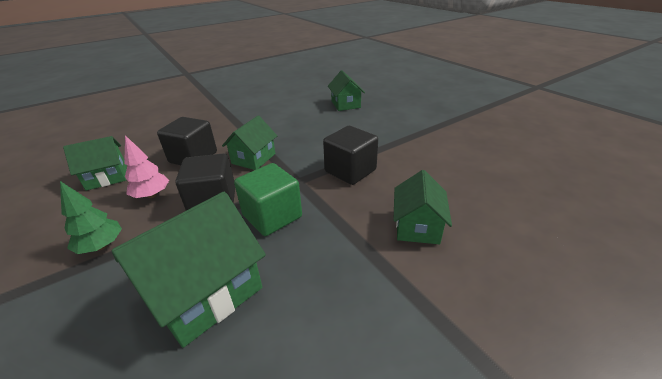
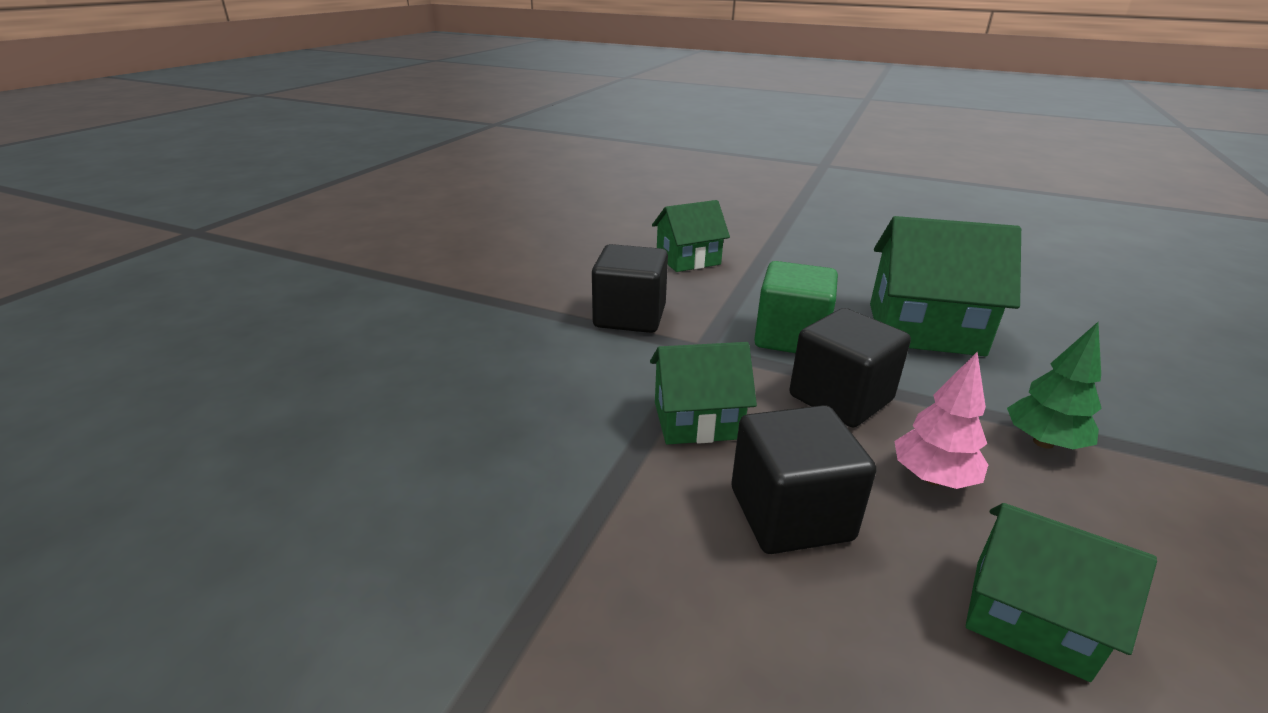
camera: 125 degrees left, 5 degrees down
(345, 104) = (340, 401): green house -> none

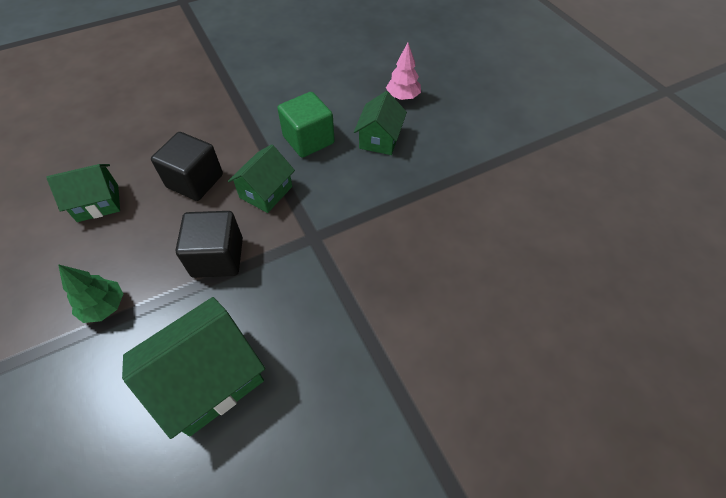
camera: 130 degrees right, 25 degrees up
(630, 316) = (377, 228): black cube -> none
(688, 259) = (433, 323): green house -> green house (380, 139)
(790, 337) = (280, 288): green cube -> green cube (308, 140)
(932, 478) = (150, 239): pink tree -> pink tree (402, 97)

